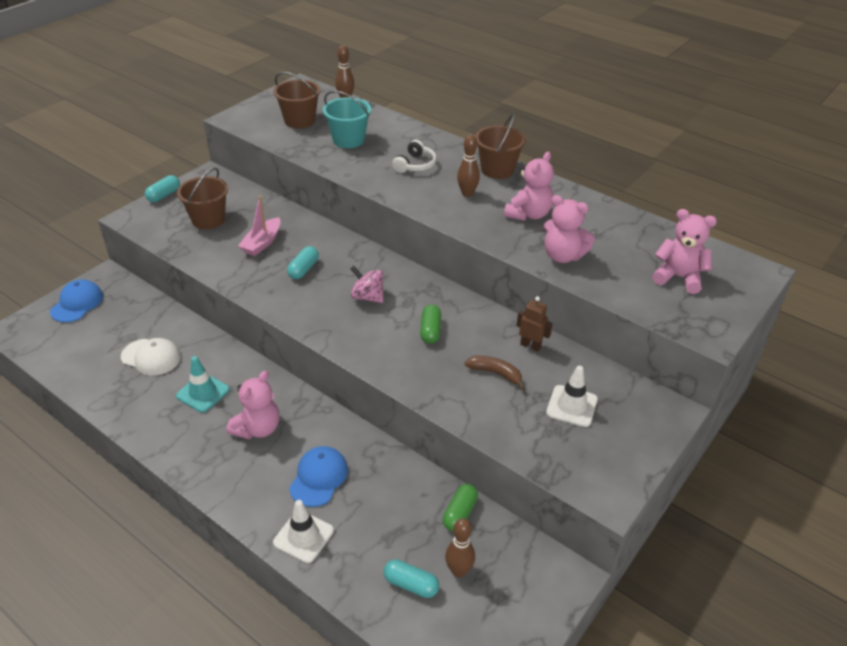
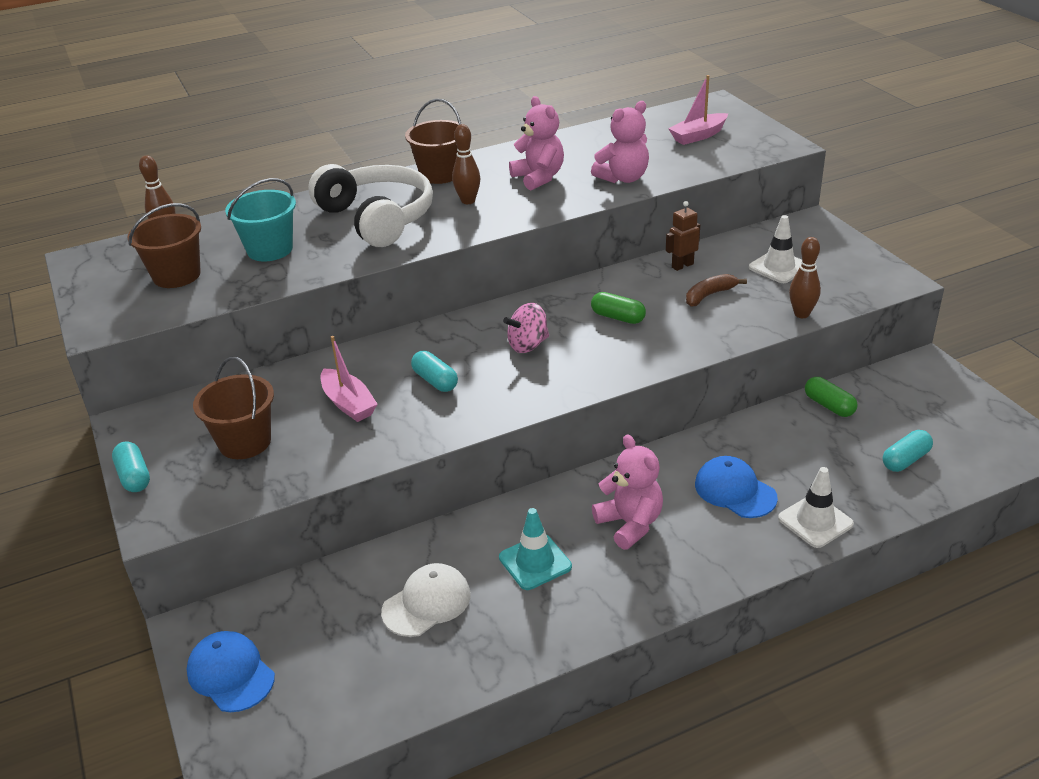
camera: 60 degrees left, 5 degrees down
(415, 165) = (377, 218): white headphones -> white headphones, size x2.10
(459, 571) = (899, 425): brown bowling pin -> brown bowling pin (801, 314)
(678, 277) = (698, 136): pink teddy bear -> pink boat

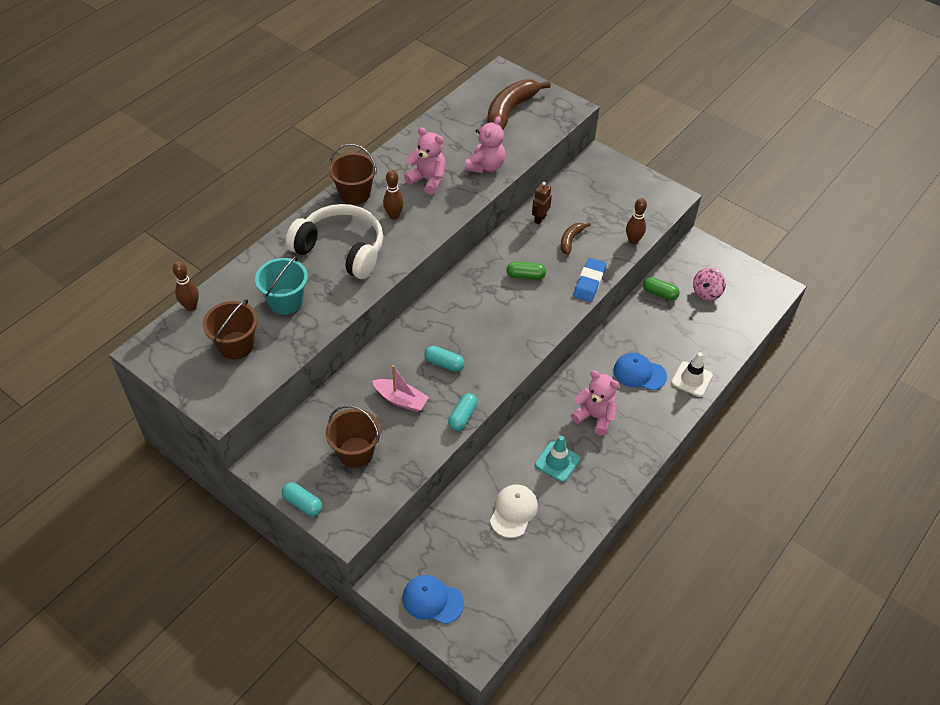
camera: 30 degrees left, 15 degrees up
(528, 345) = (483, 316): pink spinning top -> pink spinning top (706, 292)
(698, 136) = (510, 111): pink boat -> brown banana
(703, 344) = (589, 282): none -> blue eraser
(779, 267) = (599, 204): white traffic cone -> none
(905, 460) = (718, 320): turquoise capsule -> turquoise capsule (462, 416)

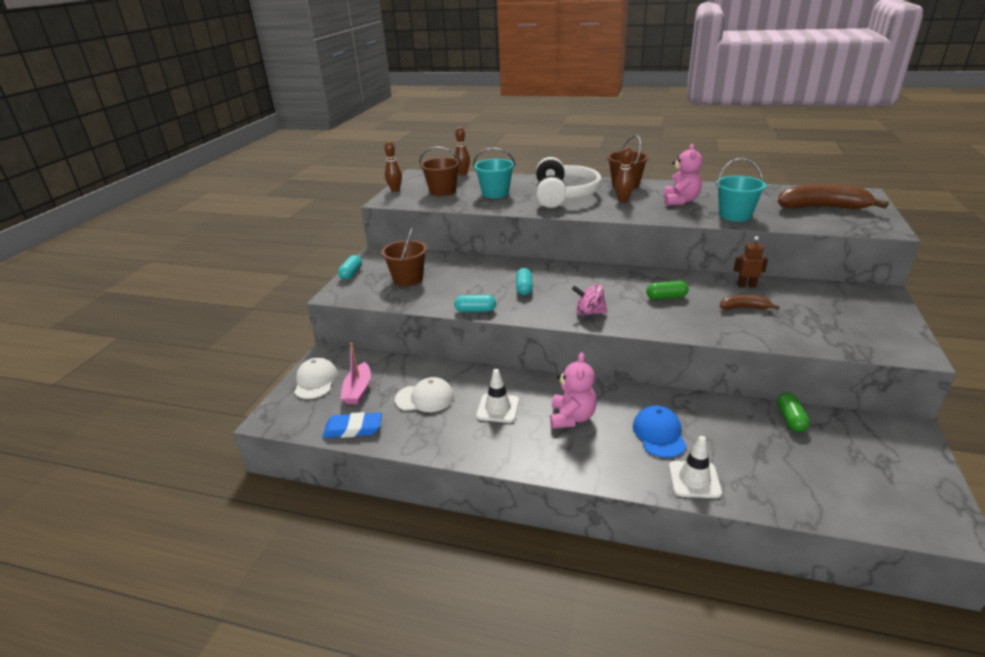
camera: 70 degrees right, 20 degrees down
(401, 400) = (471, 281): pink boat -> pink boat (358, 390)
(432, 600) = (316, 381): blue cap -> white cap
(485, 166) = (735, 215): pink teddy bear -> turquoise bucket
(525, 276) = (666, 297): green capsule -> green capsule turned 75 degrees counterclockwise
(557, 462) = (498, 408): turquoise traffic cone -> white traffic cone
(589, 282) = (705, 331): blue eraser -> blue eraser (353, 429)
(633, 240) = (801, 342): brown bowling pin -> brown bowling pin (395, 190)
(706, 292) = (844, 458): pink spinning top -> pink spinning top (589, 313)

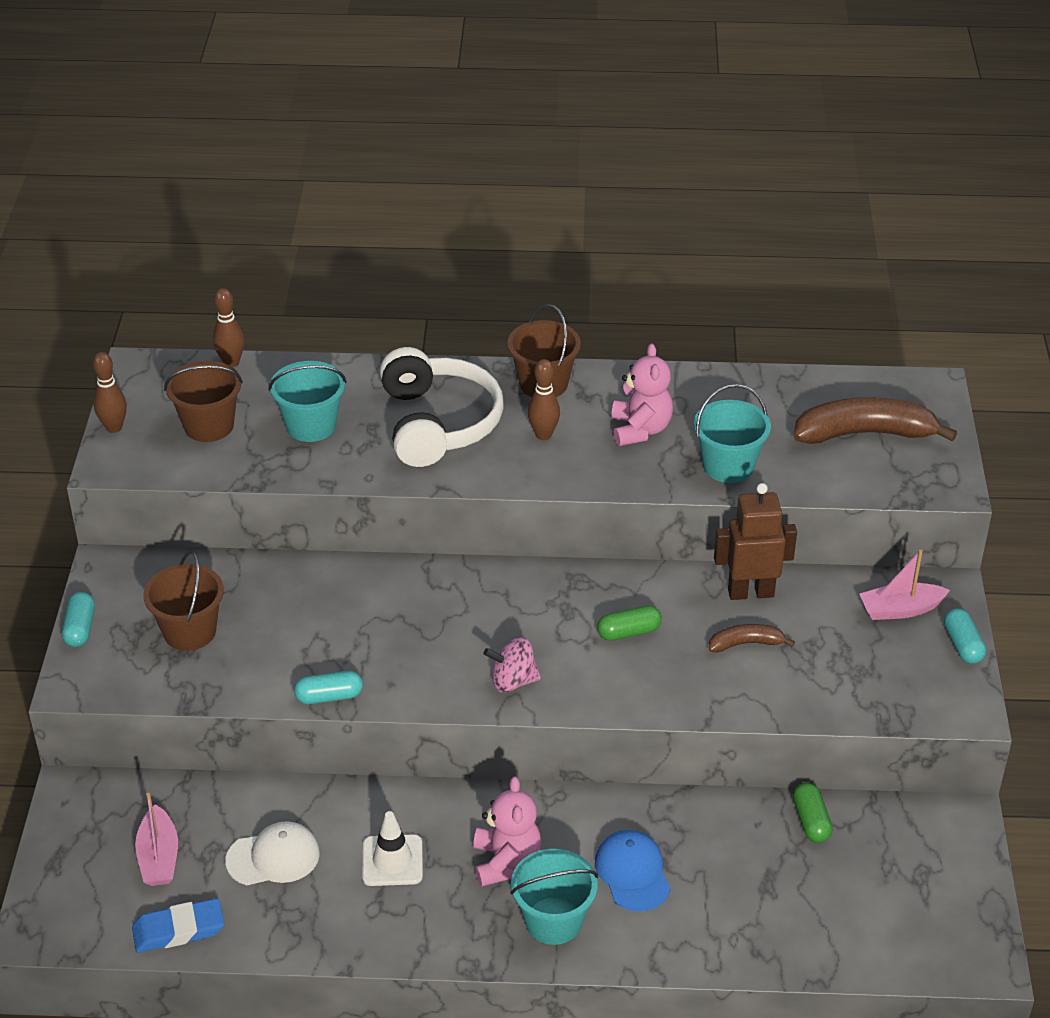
camera: 15 degrees left, 10 degrees up
(316, 381) = (79, 848): white cap -> none
(524, 288) = (398, 634): turquoise capsule -> turquoise capsule (963, 645)
(599, 455) = (553, 921): none -> turquoise bucket
(694, 479) = (682, 940): white traffic cone -> none
(746, 286) = (750, 592): brown robot -> brown robot, size x1.69
(851, 300) = (900, 609): none -> pink boat

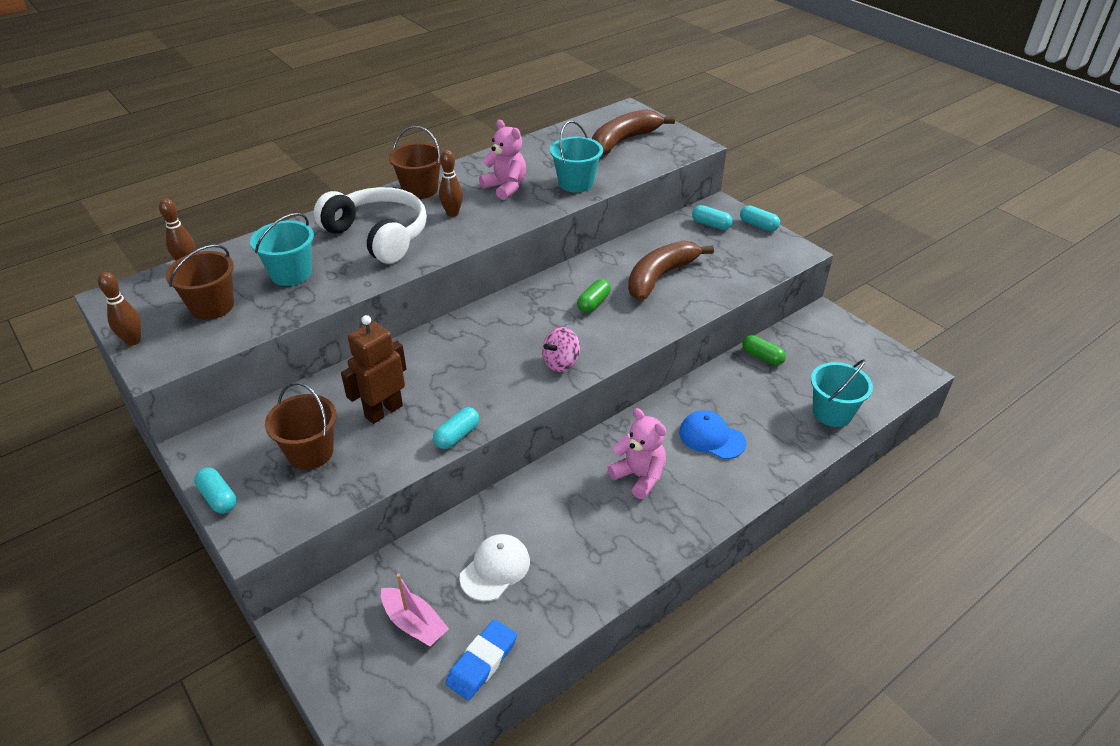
camera: 40 degrees left, 0 degrees up
(392, 861) = (573, 520): white traffic cone -> none
(553, 921) = (703, 491): turquoise bucket -> turquoise bucket (832, 413)
(746, 644) = (660, 277): brown banana -> brown banana, size x1.97
(750, 592) = (631, 252): brown robot -> brown robot (383, 411)
(900, 609) = (711, 224): pink boat -> turquoise capsule

